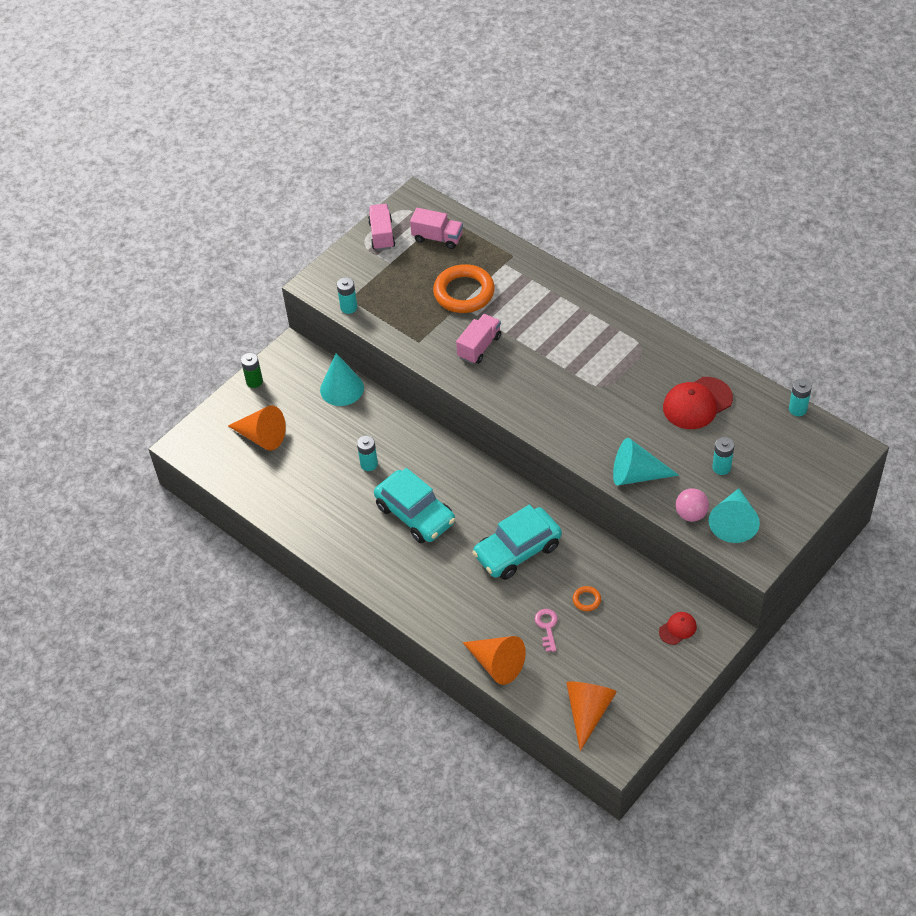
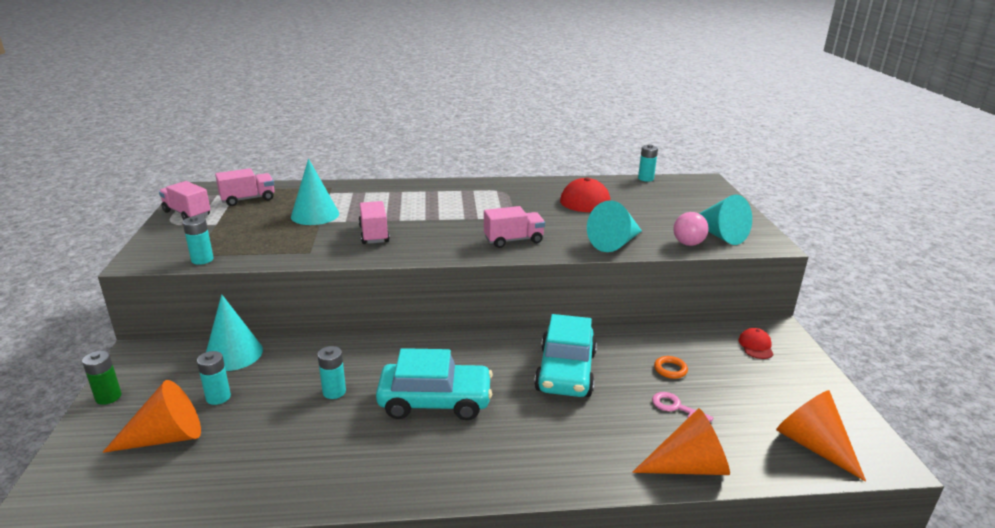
camera: 50 degrees left, 25 degrees down
(464, 292) = (315, 215): orange ring -> turquoise cone
(566, 420) = (513, 240): none -> pink truck
(721, 467) = (658, 216): turquoise battery -> turquoise battery (218, 397)

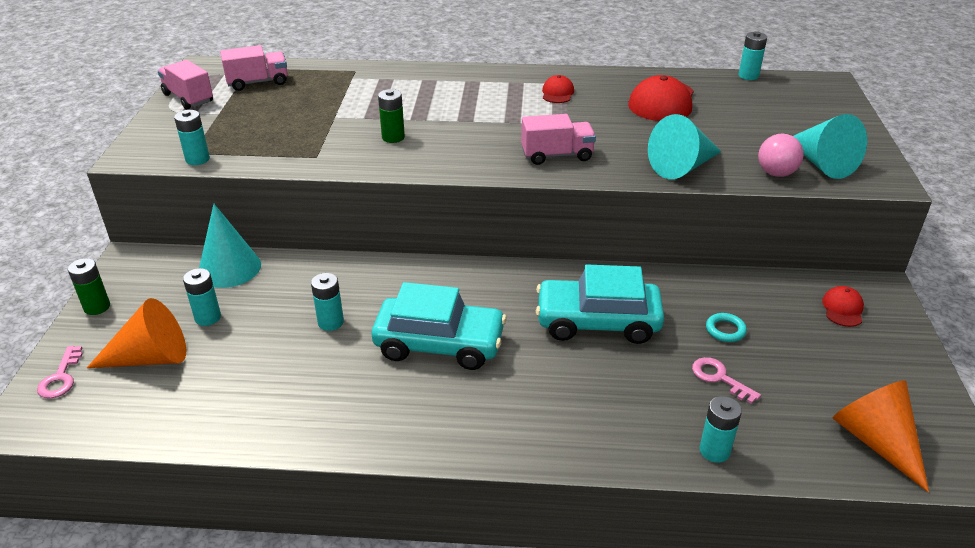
camera: 10 degrees right, 10 degrees up
(76, 463) = (61, 377): none -> pink key
(315, 215) = (330, 107): turquoise cone -> none
(374, 234) = (393, 137): pink truck -> green battery
(502, 196) = (557, 93): none -> red cap
(566, 372) = (597, 322): turquoise car -> turquoise car turned 75 degrees clockwise
(670, 369) = (725, 330): orange ring -> turquoise ring
(688, 466) = (714, 451): orange cone -> turquoise battery

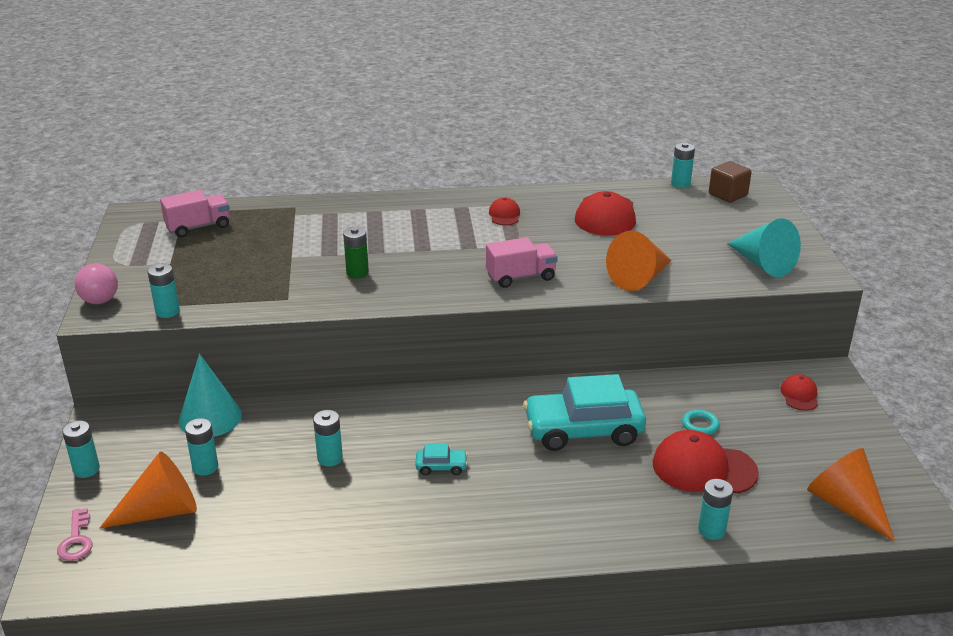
camera: 10 degrees left, 5 degrees down
(97, 307) = (86, 469): green battery -> turquoise battery
(188, 98) = (131, 249): pink truck -> none
(439, 344) = (441, 467): turquoise car -> turquoise car, size x0.42
(683, 167) = (639, 278): turquoise cone -> orange cone
(719, 378) = (703, 468): pink key -> red cap
(776, 173) = (724, 277): pink ball -> pink ball (100, 301)
(797, 90) = (728, 195): none -> brown cube

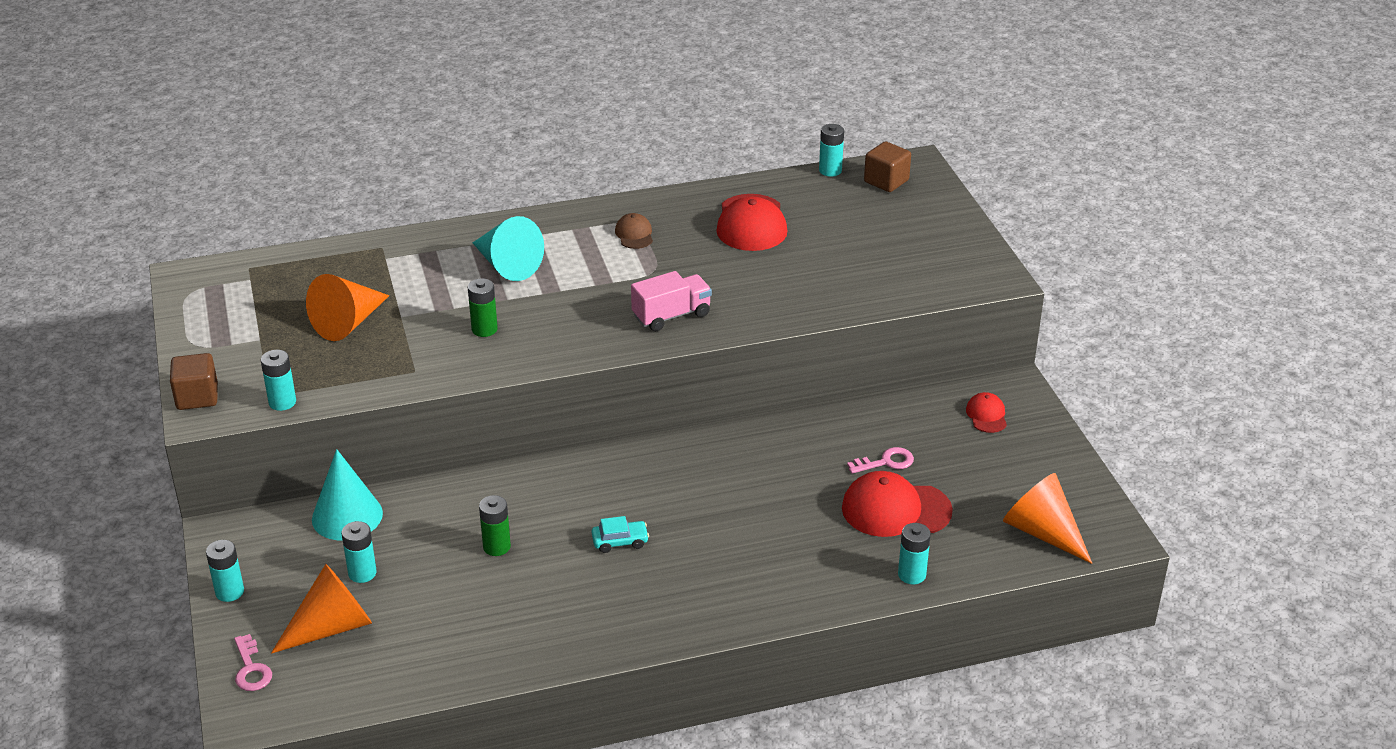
camera: 10 degrees left, 5 degrees up
(100, 301) = (197, 397): pink ball -> brown cube
(198, 227) = (274, 287): pink truck -> none
(330, 458) = (496, 547): turquoise battery -> green battery
(504, 215) = (634, 234): red cap -> brown cap
(583, 430) = (763, 483): turquoise car -> none
(639, 278) = (803, 303): orange cone -> orange cone (348, 323)
(700, 425) = (886, 462): turquoise ring -> pink key
(762, 264) = (934, 271): turquoise cone -> turquoise cone (507, 265)

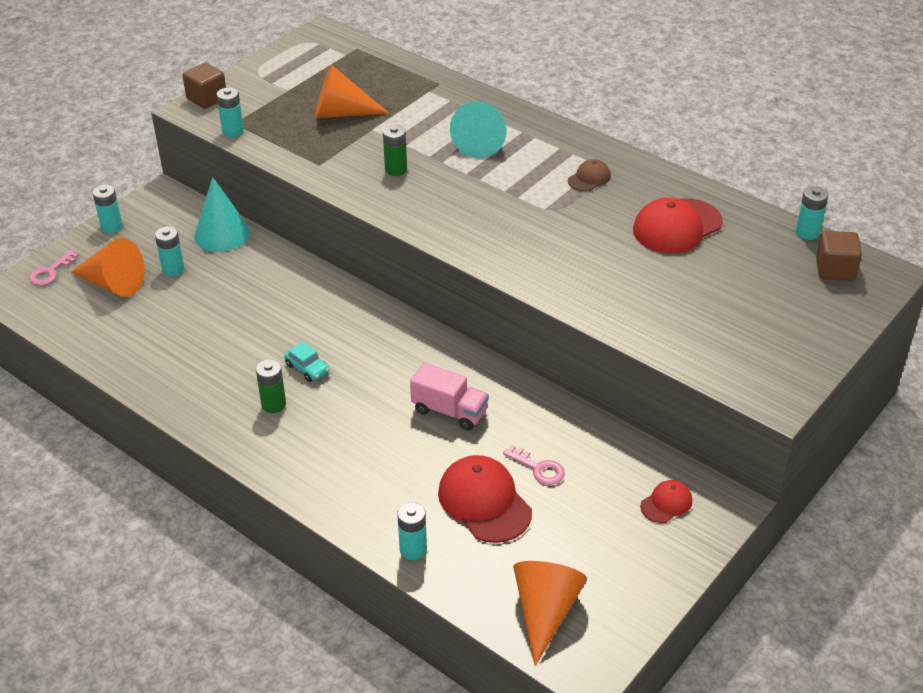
camera: 55 degrees right, 5 degrees up
(496, 547) = (250, 313): green battery -> green battery (273, 404)
(671, 315) = (508, 244): pink truck -> pink truck (449, 411)

